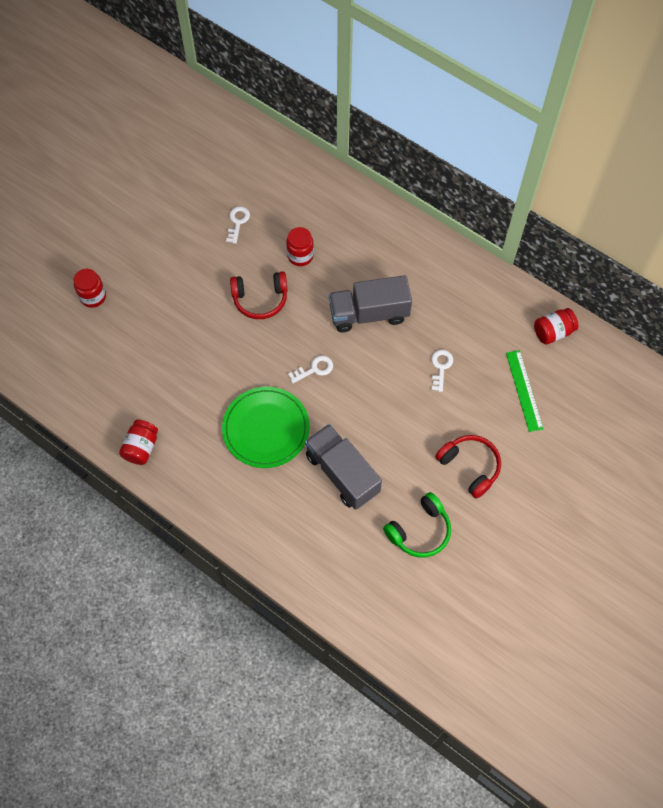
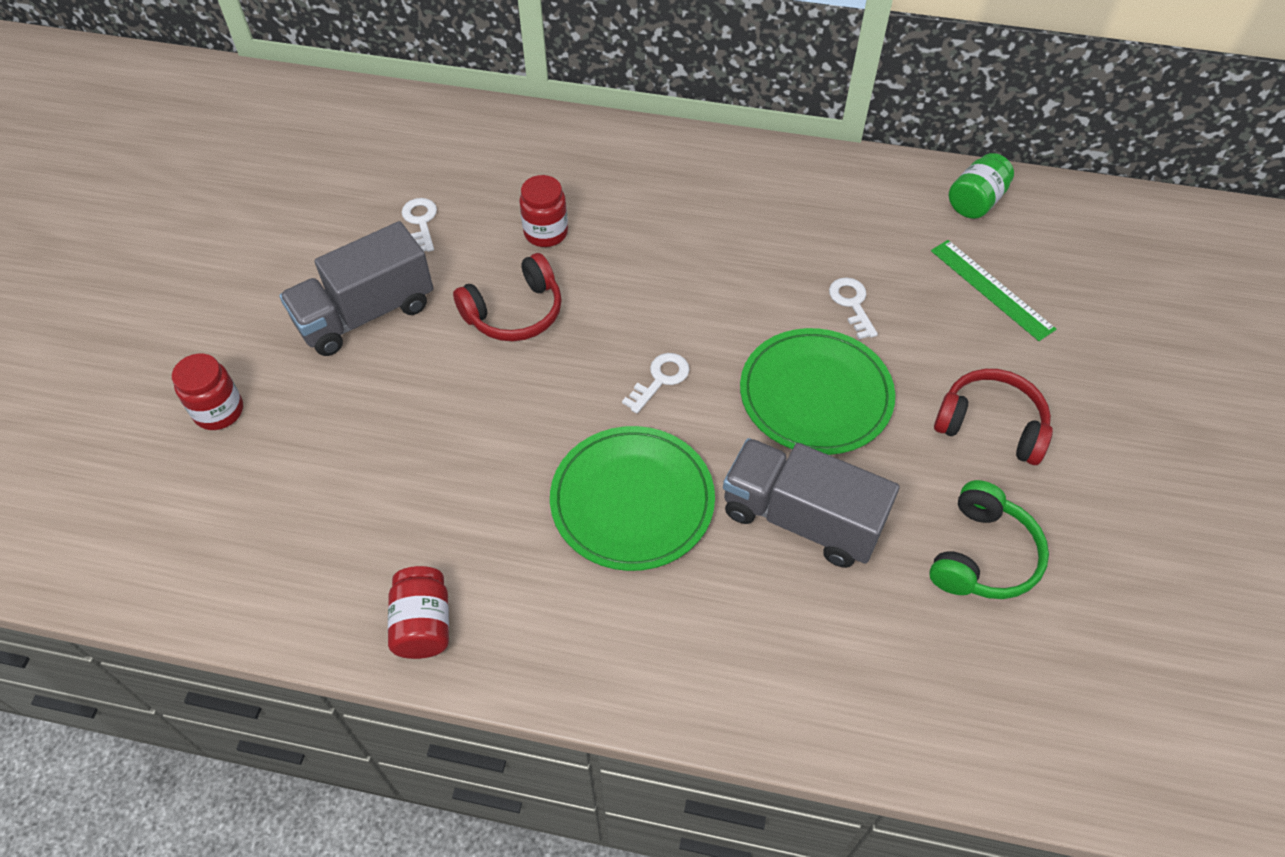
camera: 25 degrees left, 10 degrees down
(369, 314) = (698, 272): grey truck -> grey truck (366, 314)
(389, 411) = (815, 395): none -> green plate
(553, 332) = (975, 202): red jar -> green jar

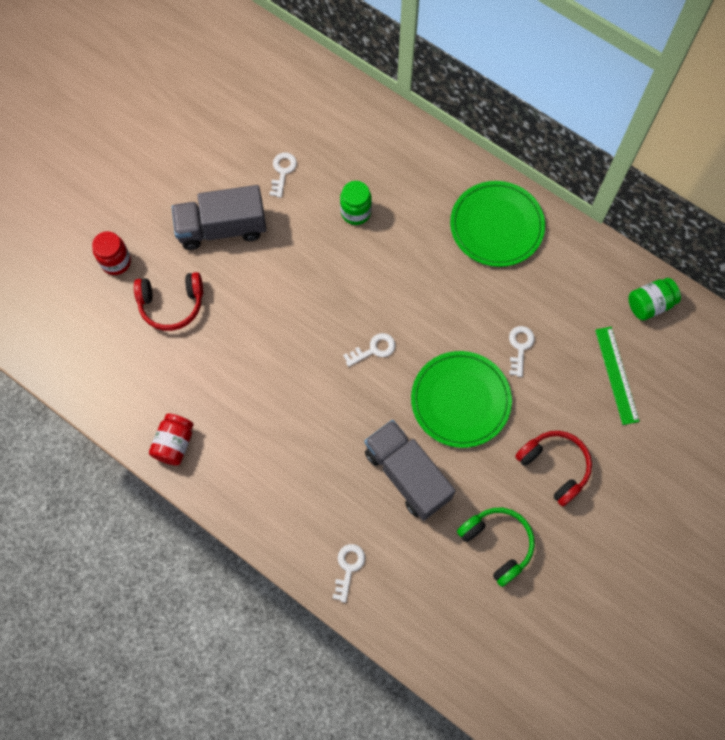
camera: 25 degrees right, 15 degrees up
(515, 313) = (310, 265): red headphones -> red headphones (171, 304)
(546, 233) = (356, 212): red jar -> green jar
(632, 501) = (318, 421): green plate -> green plate (496, 226)
(792, 687) = (348, 567): none -> white key
(983, 555) = (497, 544): green headphones -> green headphones turned 90 degrees counterclockwise

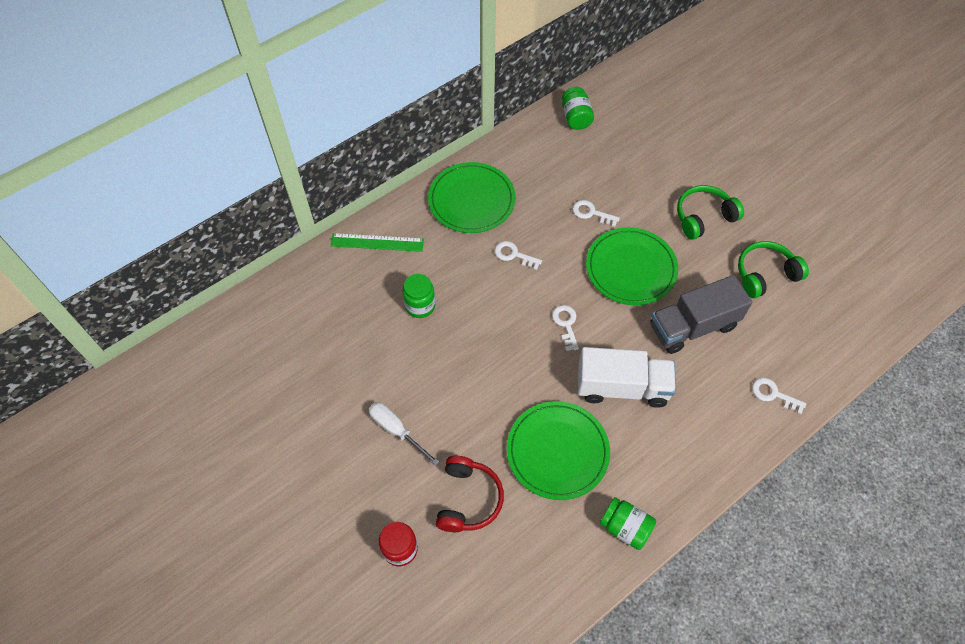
camera: 75 degrees left, 10 degrees down
(174, 444) = (625, 527): red jar -> green jar
(222, 228) = (396, 430): grey truck -> white screwdriver
(235, 370) = (557, 451): none -> green plate
(282, 171) = (352, 359): white key -> white key (513, 255)
(317, 416) = (622, 387): none -> white truck
(555, 467) = (703, 217): red headphones -> green headphones
(616, 375) = (632, 155): green ruler -> green ruler (377, 242)

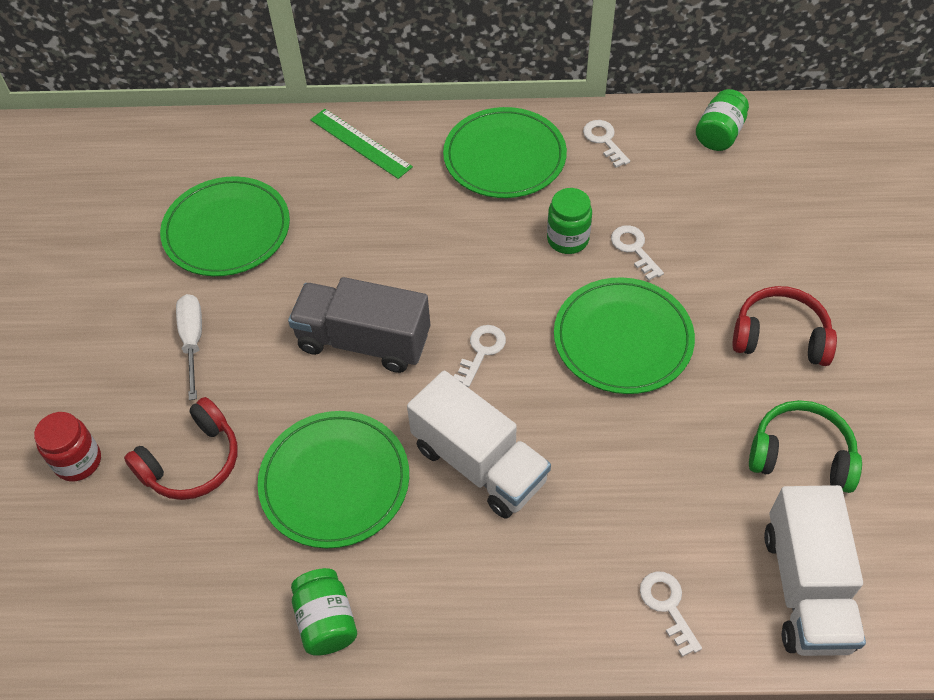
camera: 40 degrees right, 5 degrees down
(347, 349) = (227, 230): none -> green plate
(420, 306) = (341, 232): green jar -> green jar (567, 239)
(513, 255) = (495, 241): white key -> white key (604, 140)
(693, 326) = (638, 454): grey truck -> grey truck (364, 341)
(703, 217) = (780, 336): green headphones -> red headphones
(822, 340) = (805, 588): none -> white truck

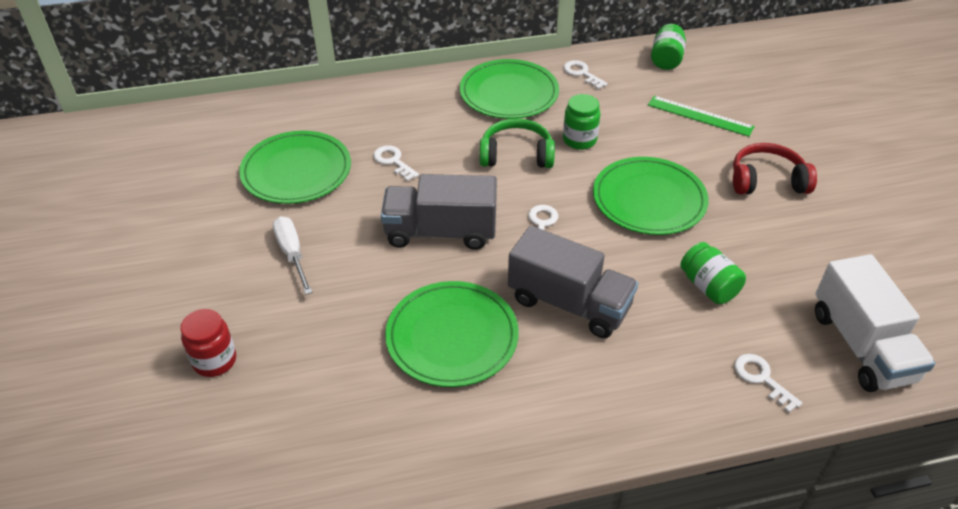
camera: 15 degrees left, 10 degrees down
(192, 462) = (321, 343): red headphones -> none
(326, 621) = (482, 444): green jar -> green jar (708, 286)
(360, 143) = (389, 98): green ruler -> green ruler (700, 116)
(479, 463) = (569, 303): white truck -> grey truck
(634, 249) = (633, 139): white key -> white key (393, 161)
(801, 455) = (817, 256): green headphones -> green headphones (516, 155)

